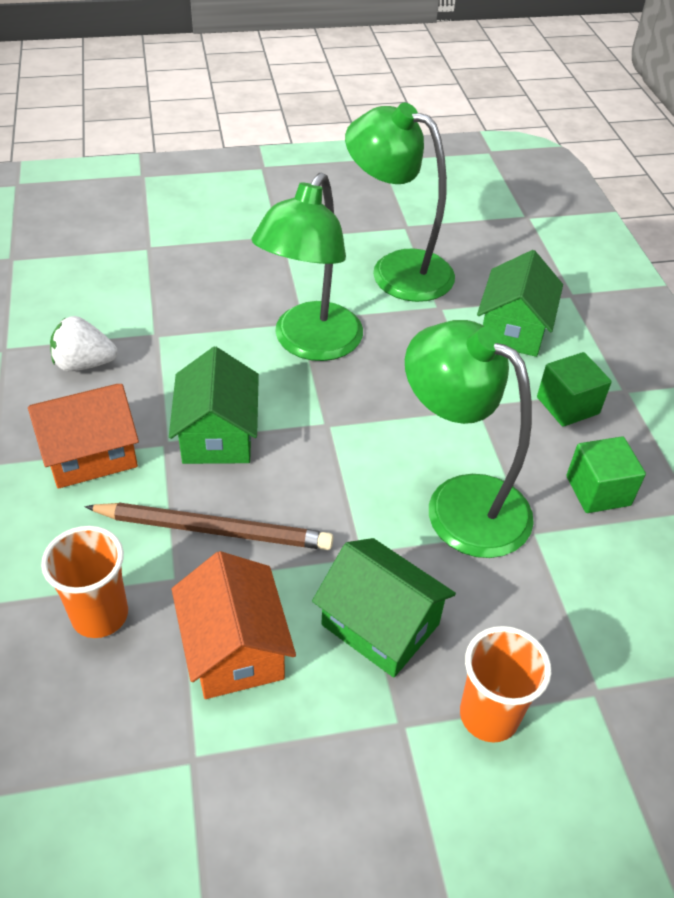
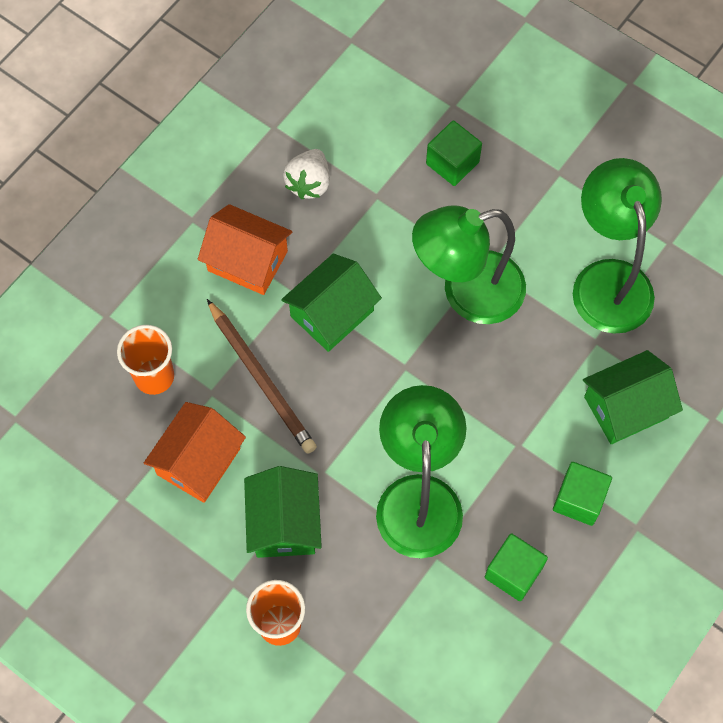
camera: 50 degrees right, 20 degrees up
(84, 364) = (309, 183): white strawberry -> white strawberry turned 120 degrees counterclockwise
(193, 278) = (452, 163): none -> green cube

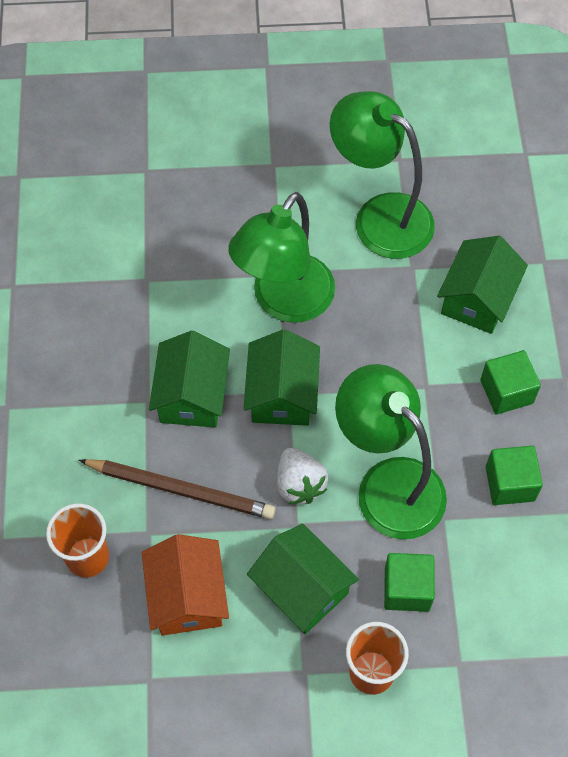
camera: 40 degrees left, 5 degrees down
(247, 261) = (85, 405): orange house -> none
(309, 183) = (82, 308): white strawberry -> white strawberry (299, 484)
(400, 365) = (282, 394): none -> green house
(452, 163) = (184, 213): green cube -> green cube (407, 589)

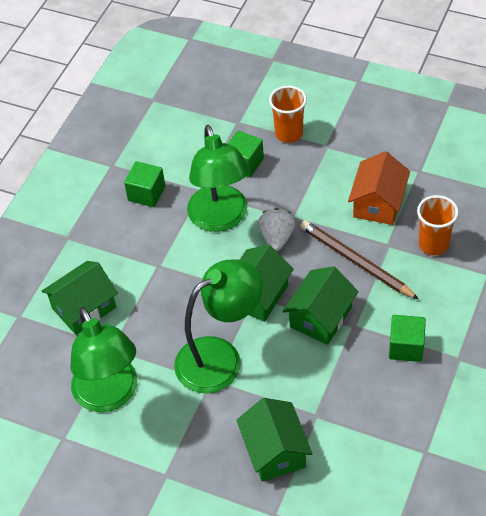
camera: 150 degrees left, 10 degrees down
(302, 588) = (306, 184): green house -> green house (274, 451)
(506, 391) = (109, 243): green cube -> green cube (406, 347)

